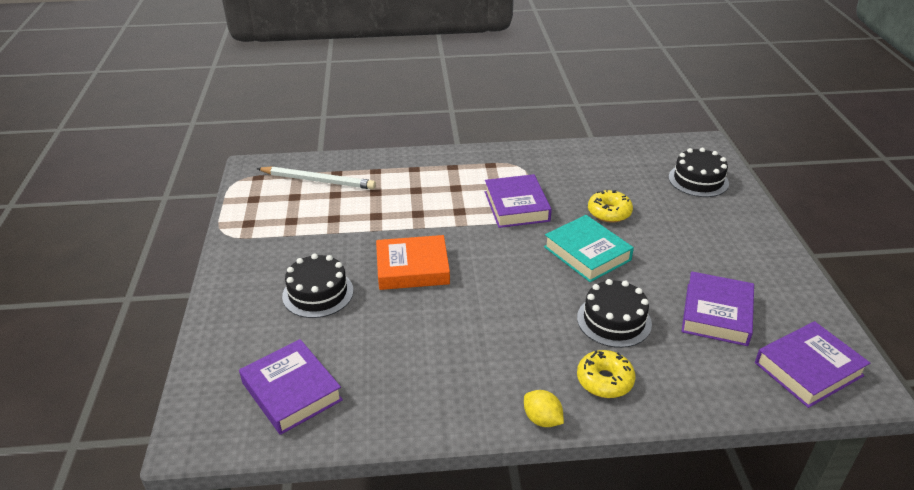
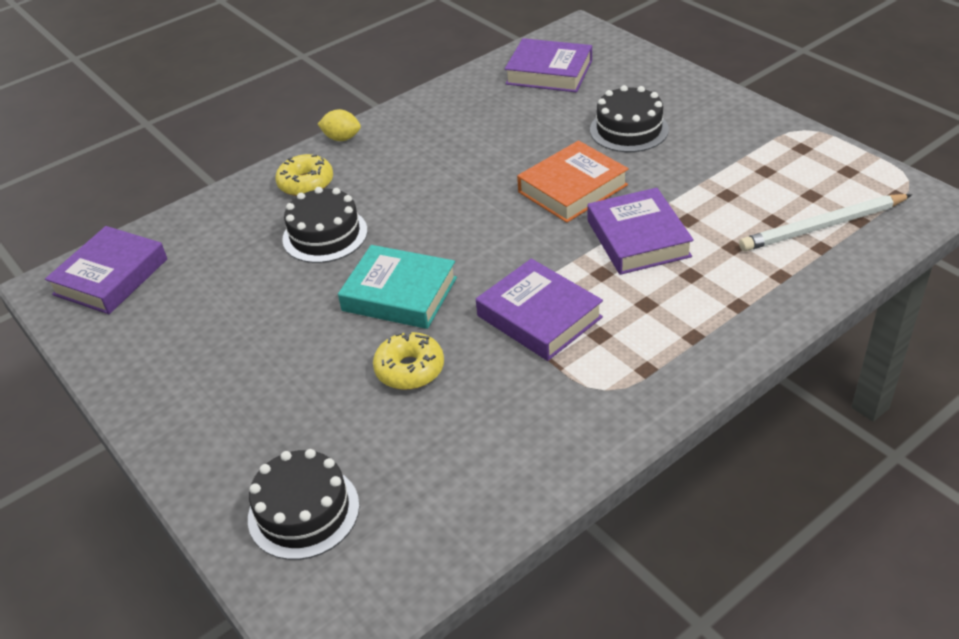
camera: 150 degrees right, 5 degrees up
(716, 314) = (217, 291): purple book -> purple book (638, 238)

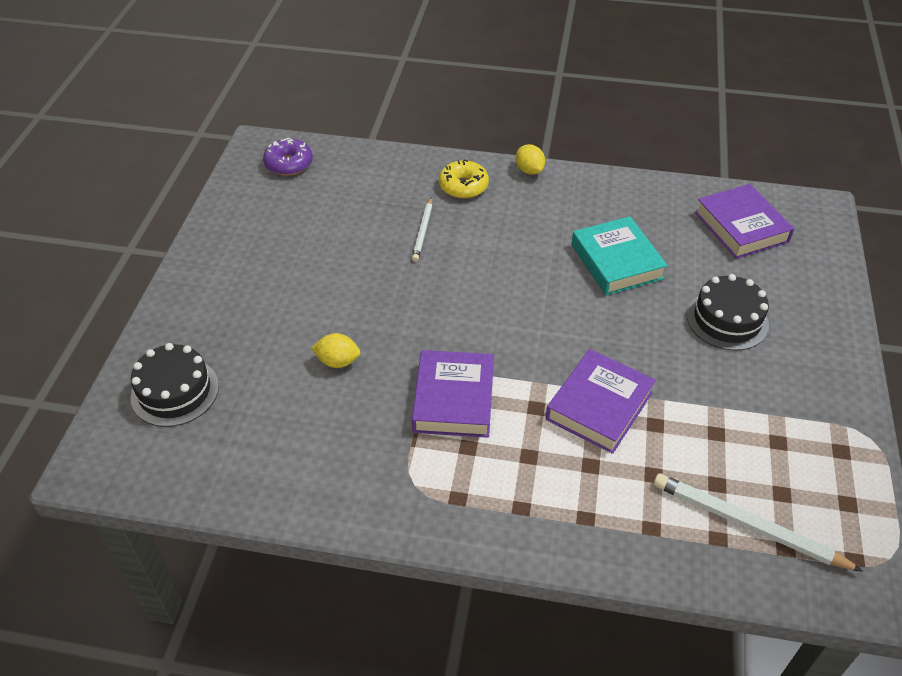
camera: 45 degrees right, 5 degrees up
(111, 277) = (289, 164): purple book -> purple donut
(325, 235) = (423, 231): black cake -> white pencil
(399, 294) = (403, 308): turquoise book -> turquoise book (616, 262)
(410, 369) = (338, 361): yellow donut -> yellow lemon
(572, 188) = (615, 330): orange book -> none

